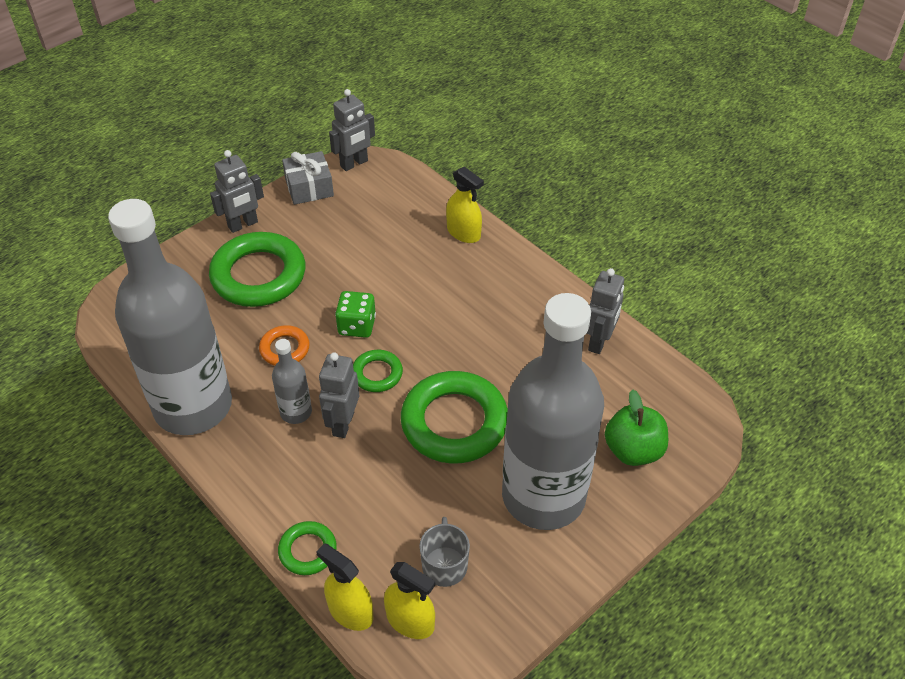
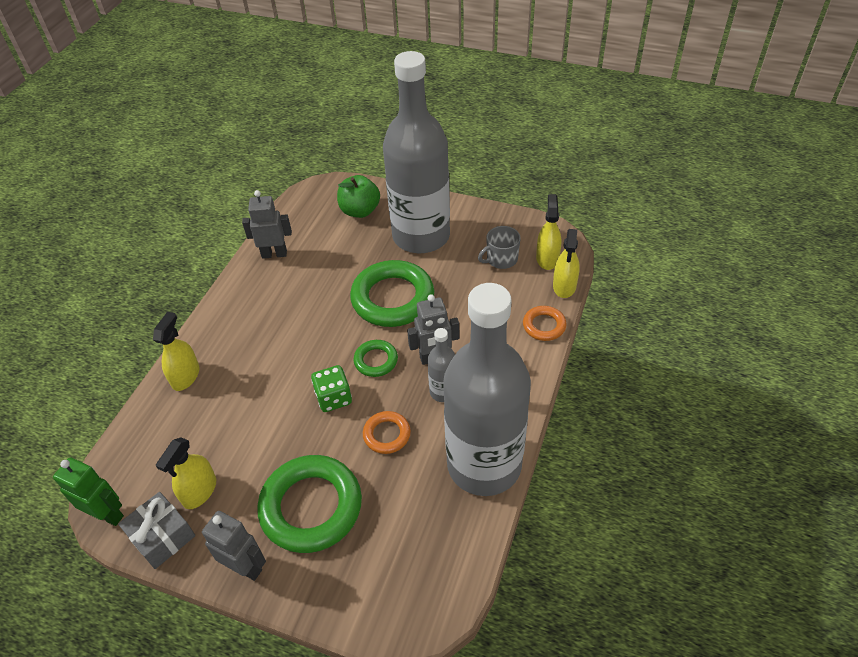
camera: 115 degrees left, 0 degrees up
(307, 550) = (544, 326): green ring -> orange ring
(331, 215) = (199, 491): none -> yellow spray bottle
(354, 163) = (108, 514): grey robot -> green robot

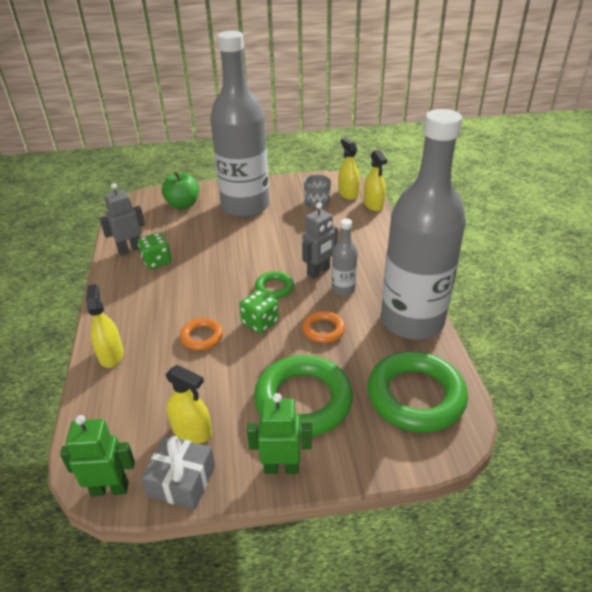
camera: 30 degrees left, 10 degrees down
(199, 491) = (192, 431): yellow spray bottle -> yellow spray bottle turned 60 degrees counterclockwise
(245, 567) = (281, 467): grey robot -> green robot
(289, 279) = (157, 261): none -> green dice
(392, 298) = (255, 247): green ring -> green ring (415, 396)
(544, 326) = (379, 229): orange ring -> orange ring (202, 337)

